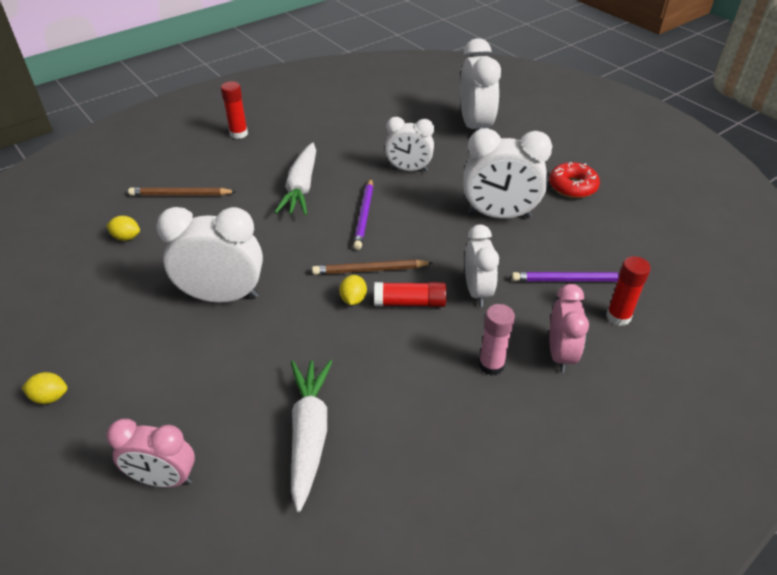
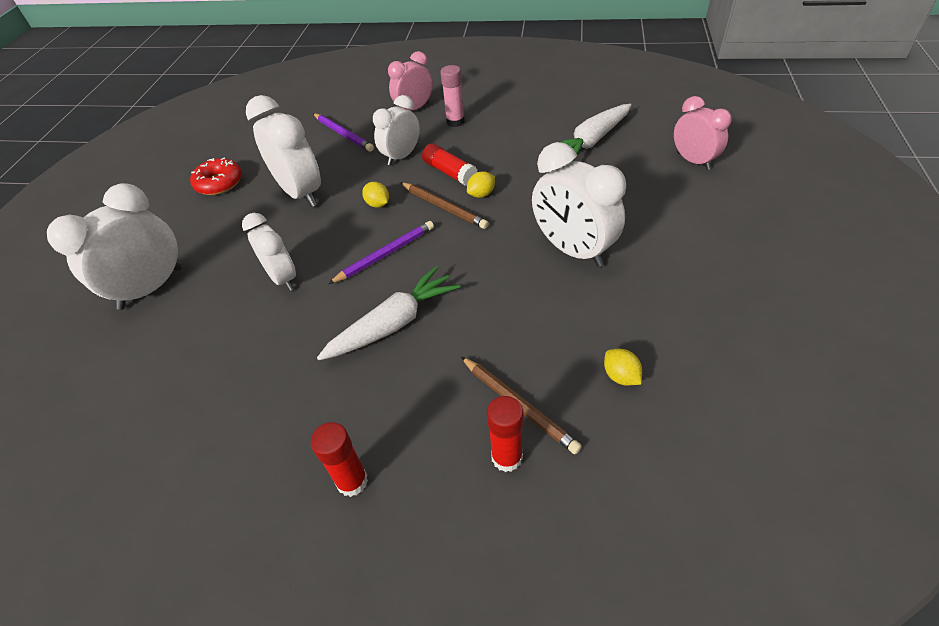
camera: 130 degrees left, 5 degrees up
(50, 397) = (758, 244): yellow lemon -> yellow lemon (378, 204)
(618, 316) = (357, 107): red glue stick -> red glue stick (507, 457)

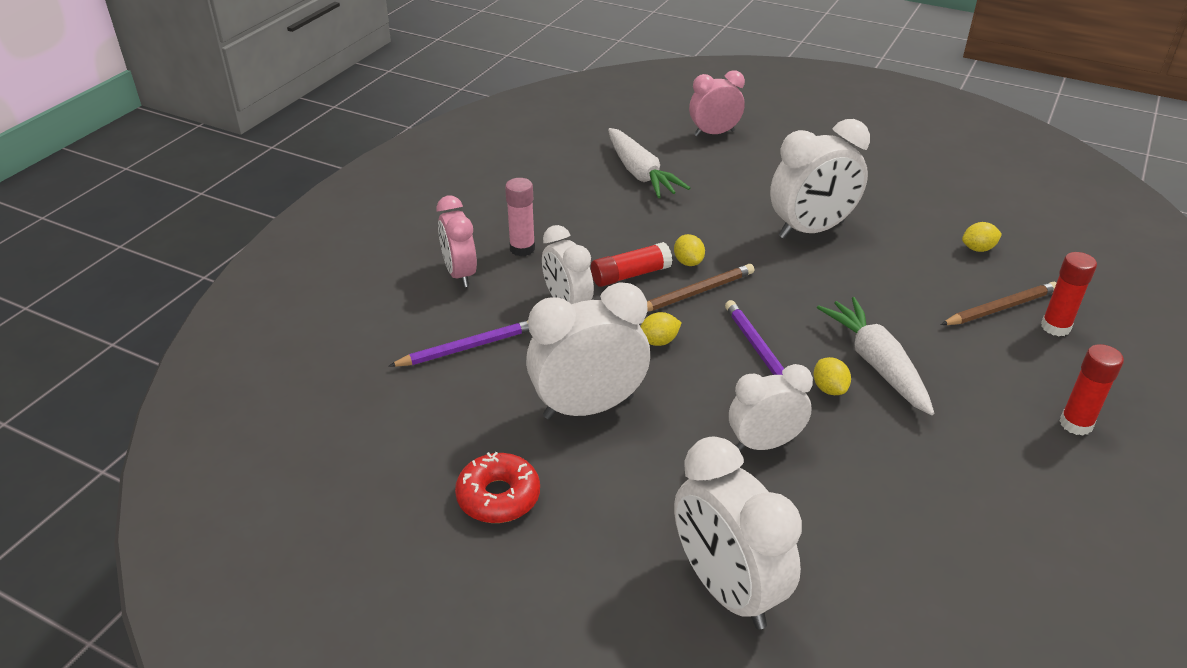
camera: 75 degrees left, 10 degrees down
(352, 300) = (829, 389): none -> yellow lemon

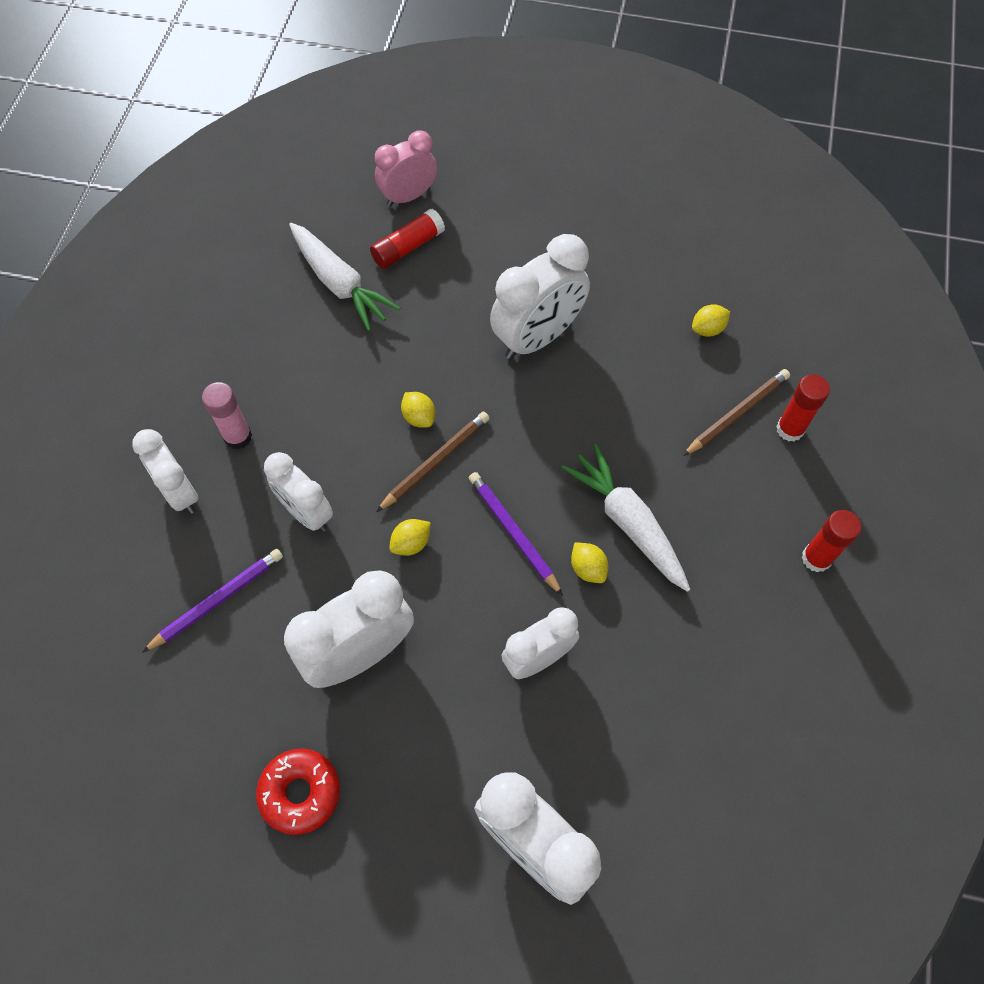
camera: 15 degrees left, 25 degrees up
(460, 274) = (180, 492): pink clock -> white clock
(630, 275) = (362, 451): red glue stick -> red glue stick (408, 247)

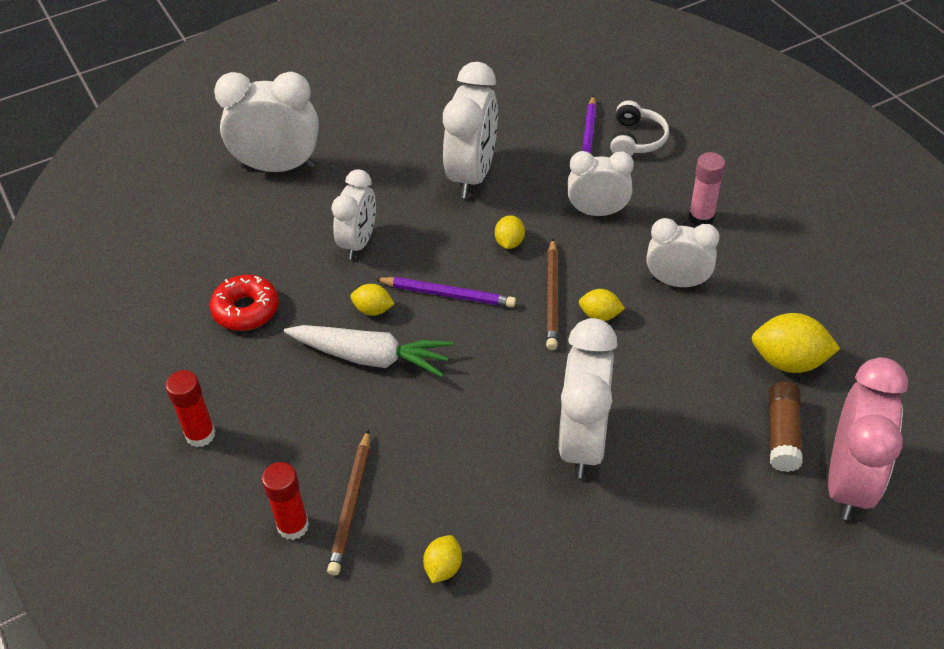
camera: 140 degrees right, 15 degrees down
(176, 564) = (636, 139): none -> white headphones
(180, 492) = (688, 168): white clock -> white clock (677, 282)
(300, 793) = (432, 108): red donut -> red donut (246, 310)
(339, 283) = (788, 361): white carrot -> yellow lemon
(408, 196) = (848, 482): pink clock -> pink clock, size x1.54
(408, 247) = (782, 434): red glue stick -> brown glue stick

